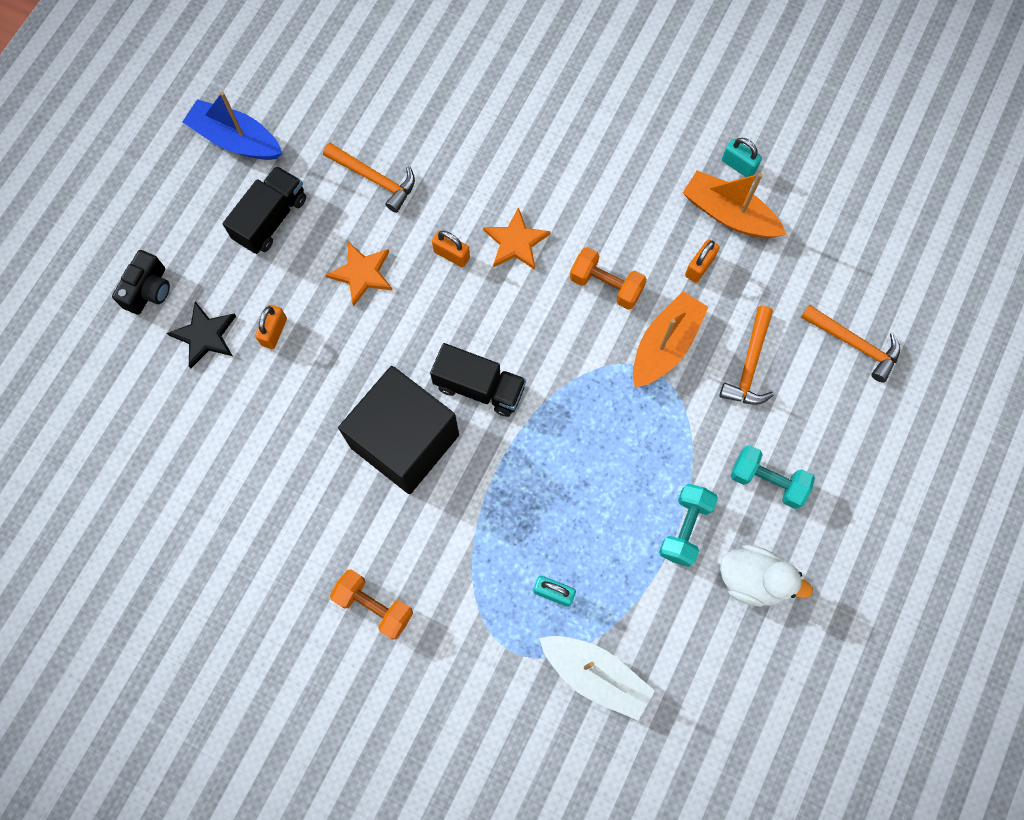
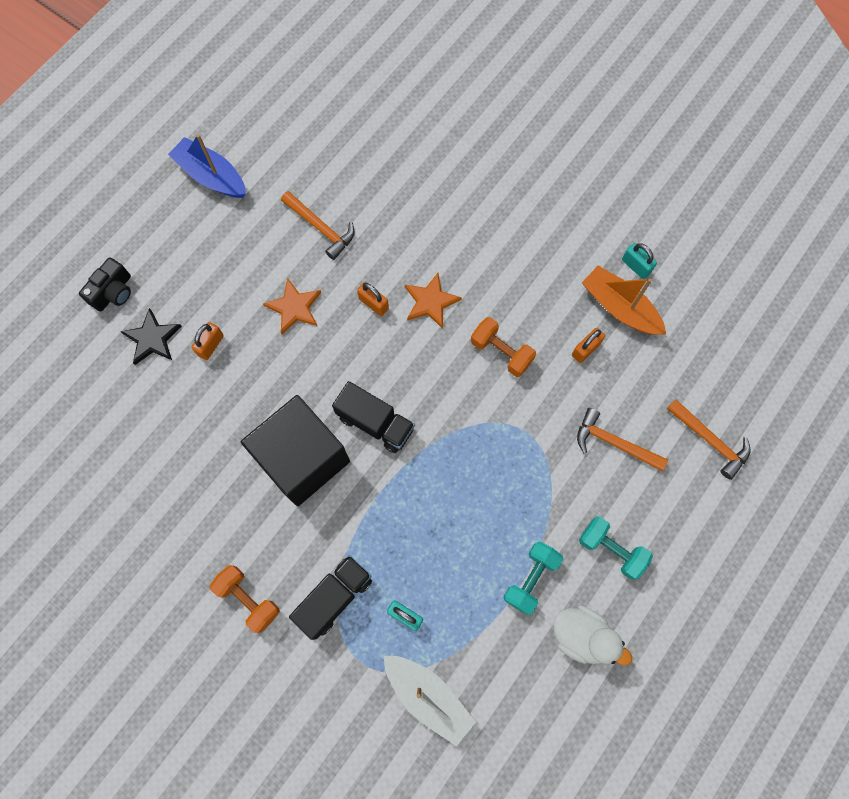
camera: 10 degrees right, 0 degrees up
(271, 219) = (227, 248): black truck -> black truck (334, 597)
(665, 345) = (543, 413): orange boat -> none
(750, 364) = (614, 443): orange hammer -> orange hammer turned 90 degrees clockwise

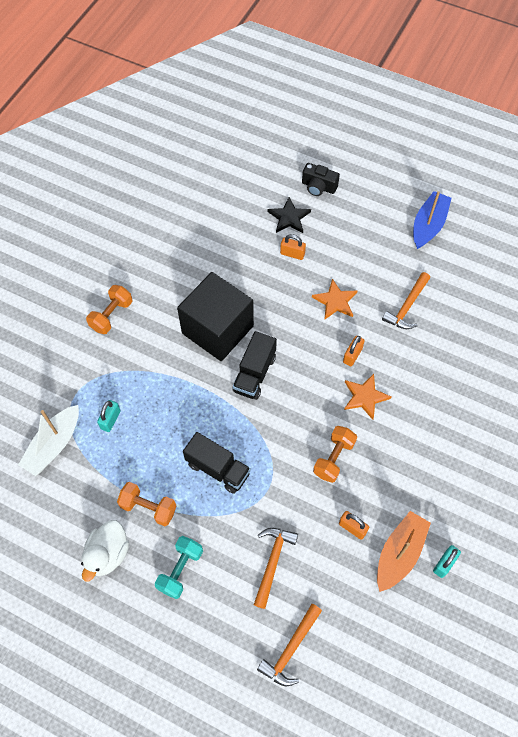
camera: 80 degrees right, 10 degrees down
(334, 597) = (118, 369): black truck -> black truck (218, 468)
(530, 579) = (148, 507): turquoise dumbbell -> orange dumbbell

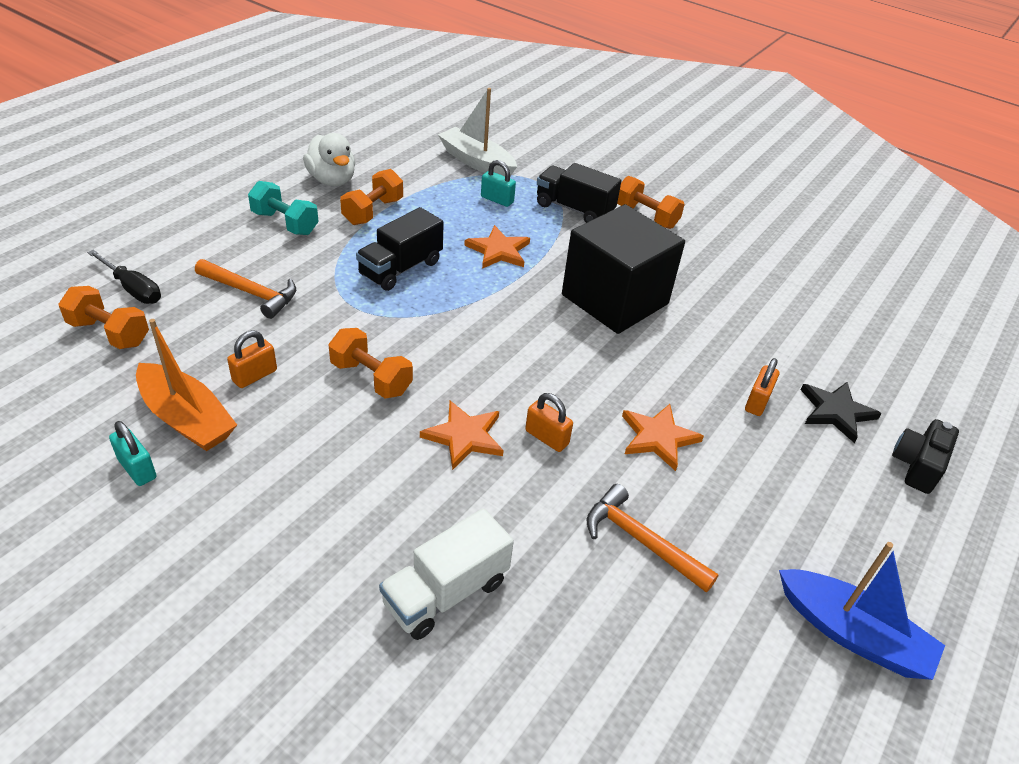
camera: 95 degrees right, 20 degrees down
(108, 554) = (332, 180): white duck -> white duck turned 150 degrees counterclockwise
(180, 408) = (498, 251): none -> orange star
(254, 373) = (535, 322): black truck -> black truck (574, 209)
(291, 649) = (133, 289): orange hammer -> black screwdriver
(341, 641) = (109, 333): none -> orange dumbbell
(465, 386) = (446, 592): none -> white truck

